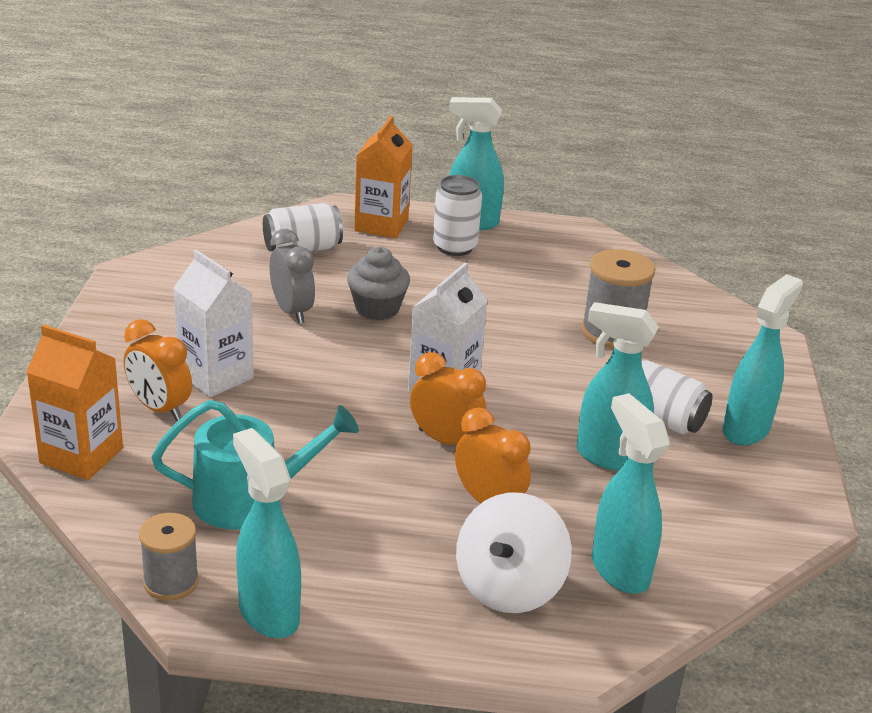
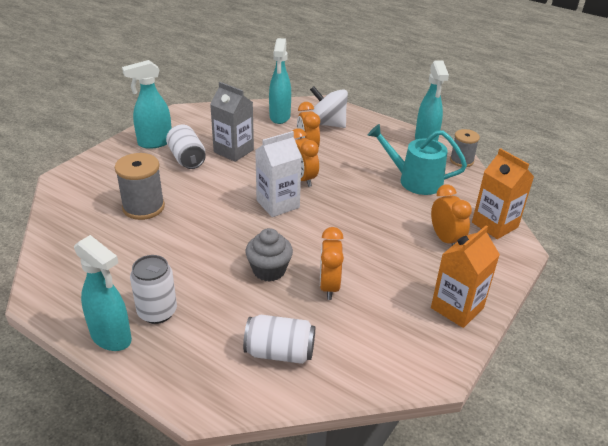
camera: 150 degrees left, 5 degrees up
(216, 376) = (404, 251): white carton -> none
(292, 311) = (329, 286): grey clock -> orange clock
(381, 225) = (189, 361): orange carton -> orange carton (457, 308)
(509, 586) = (327, 124): white spinning top -> white spinning top turned 120 degrees counterclockwise
(608, 456) = (233, 151): turquoise spray bottle -> grey carton

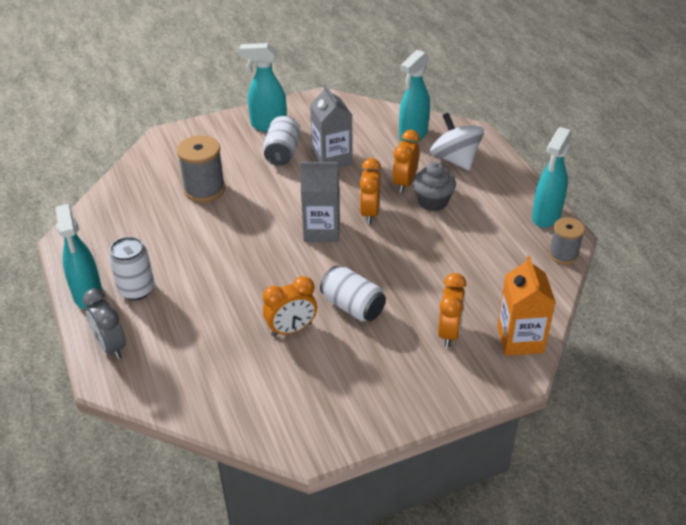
camera: 35 degrees right, 5 degrees up
(179, 372) = (111, 346): none -> grey clock
(269, 270) = (254, 292): grey cupcake -> grey cupcake (432, 201)
(278, 204) = (321, 230): white carton -> grey carton
(279, 352) = (197, 367): white can -> white can (353, 306)
(329, 286) = (291, 329): orange clock -> orange clock turned 150 degrees counterclockwise
(415, 180) = (484, 258): turquoise watering can -> none
(457, 308) = (387, 403): orange carton -> none

